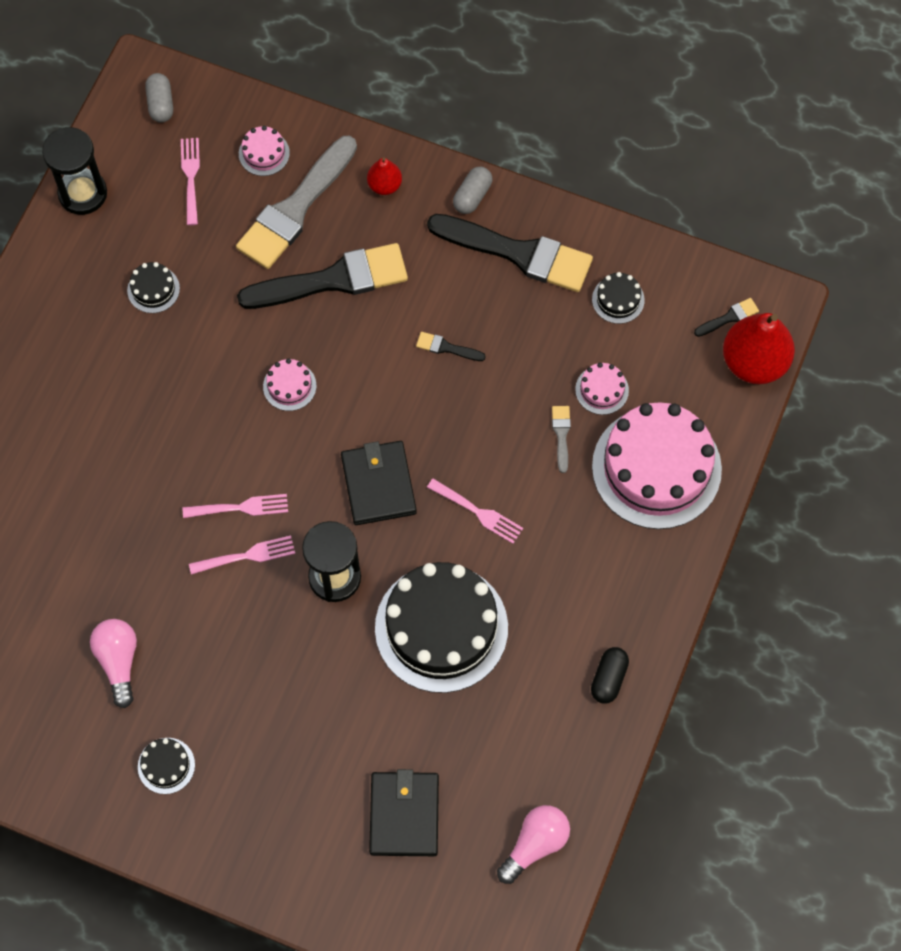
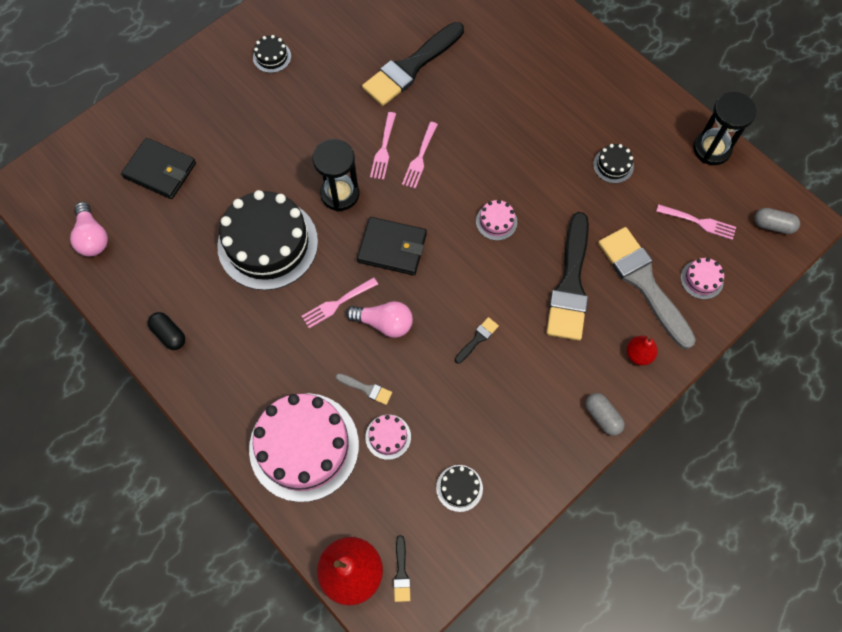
camera: 115 degrees right, 0 degrees up
(118, 662) = (352, 55): pink light bulb -> pink light bulb (384, 323)
(518, 253) = (535, 429): black brush -> black brush (411, 67)

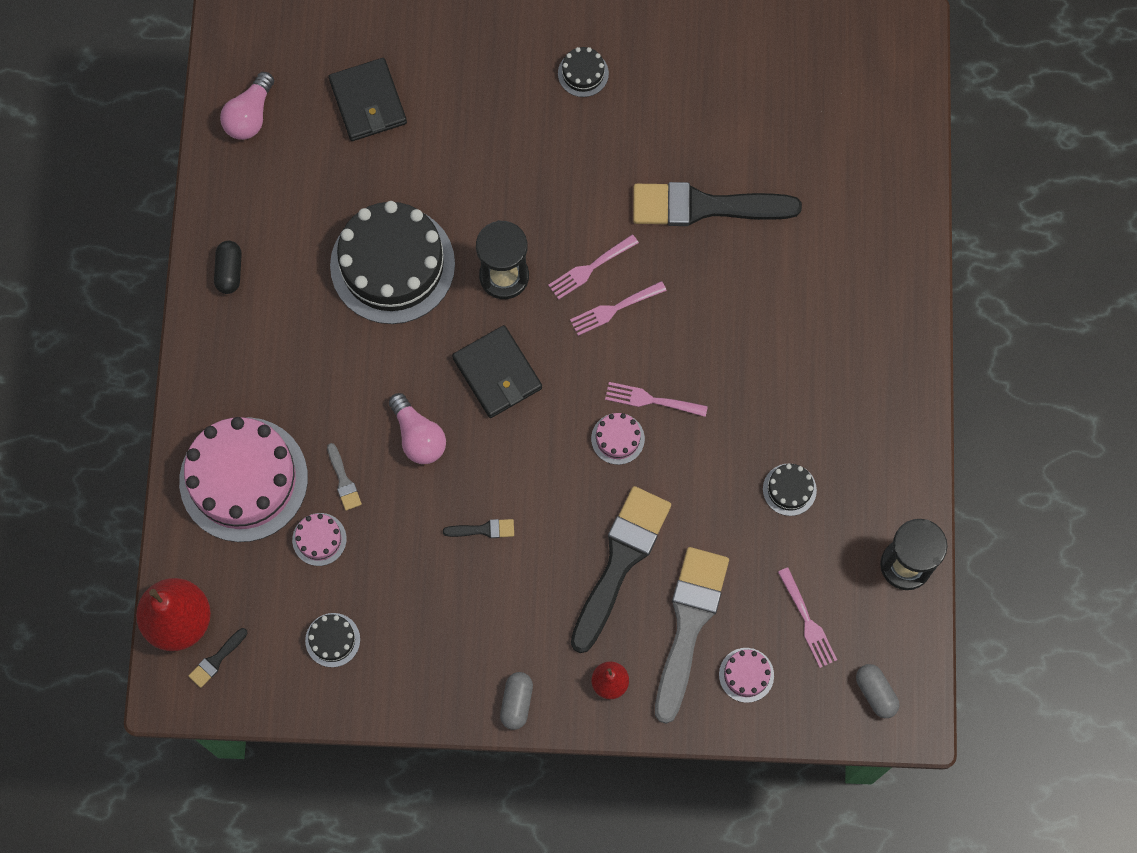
camera: 45 degrees right, 5 degrees up
(337, 304) = (396, 379): pink fork -> pink fork (651, 400)
(570, 284) = (620, 561): black brush -> black brush turned 150 degrees clockwise

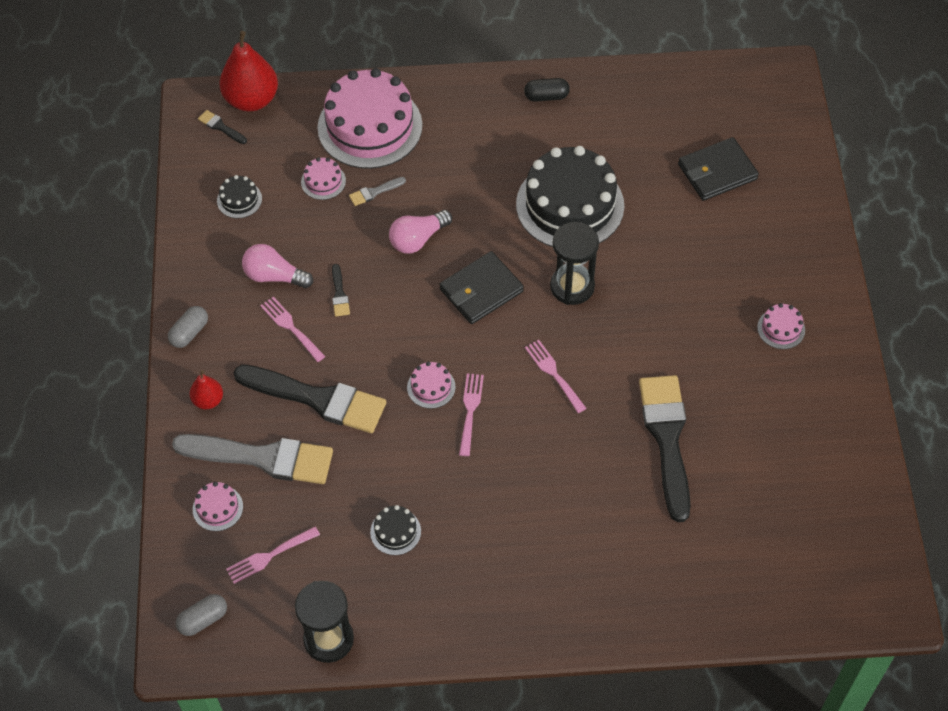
camera: 85 degrees right, 15 degrees down
(250, 115) = (687, 93): pink light bulb -> pink light bulb (274, 276)
(516, 702) = (189, 332): grey capsule -> grey capsule turned 60 degrees counterclockwise
(583, 73) = (781, 328): black cake -> pink cake
(590, 268) = (590, 351): pink fork -> pink fork (291, 327)

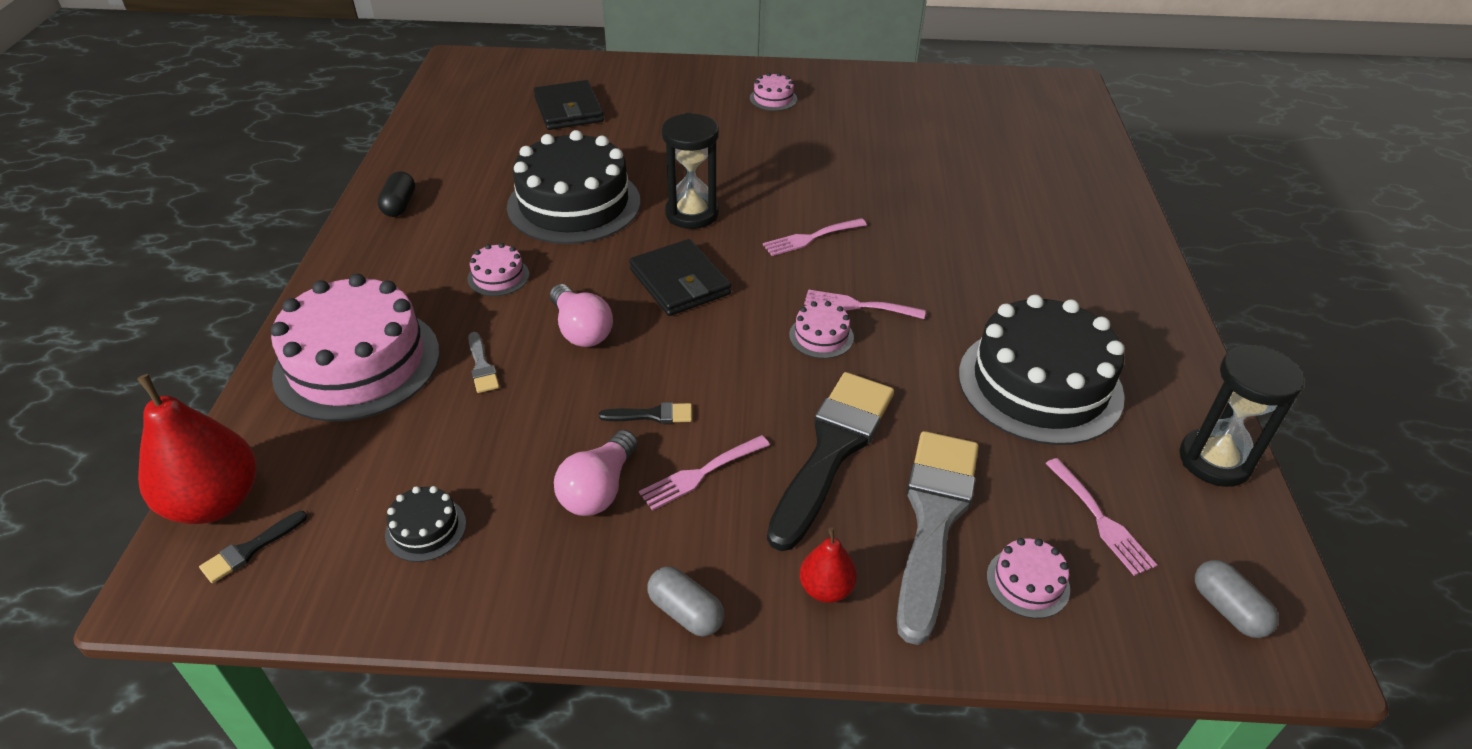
camera: 85 degrees left, 15 degrees down
(323, 181) = (436, 420): pink cake -> pink cake (498, 276)
(395, 531) = (1040, 384): black cake -> black cake, size x2.39
(667, 439) = (899, 174): black brush -> none

